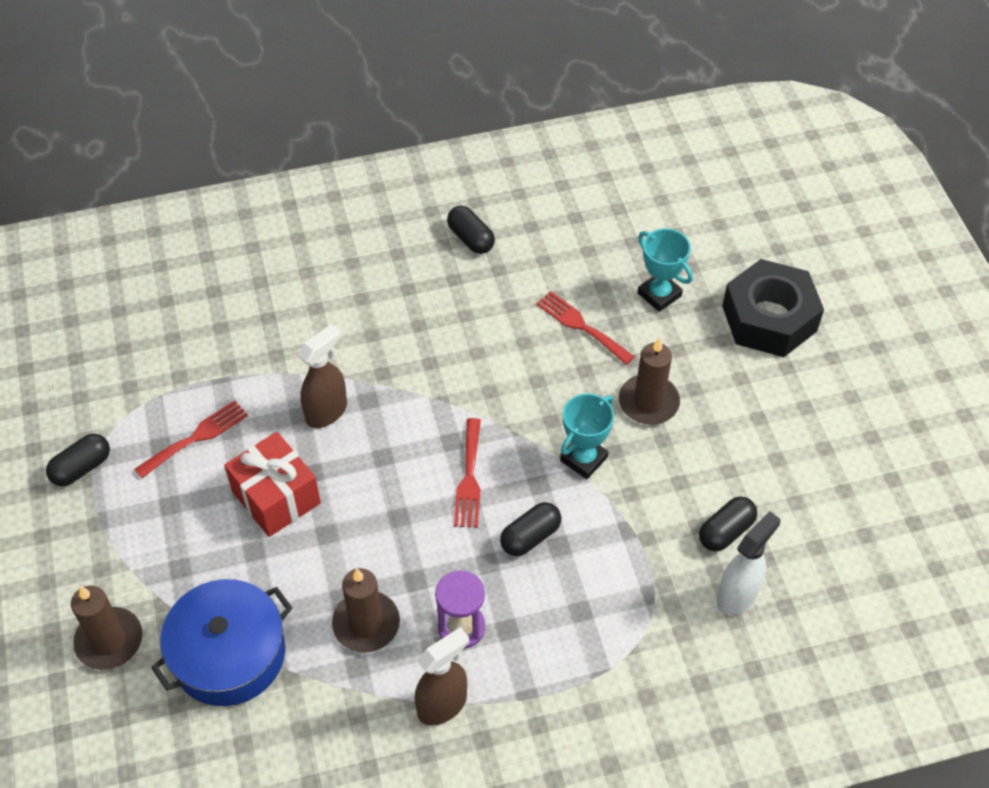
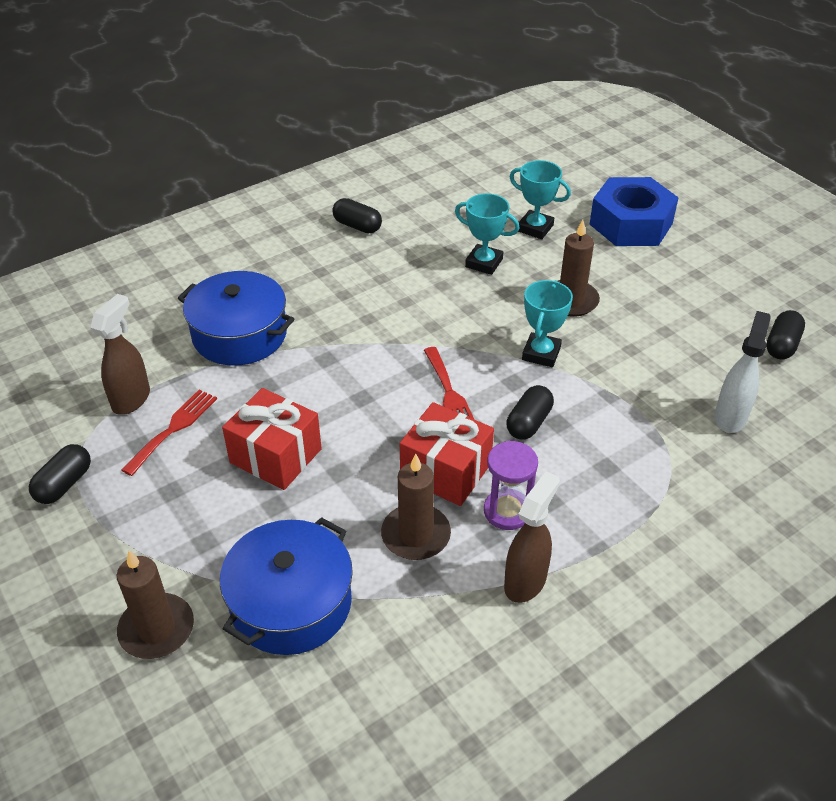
camera: 20 degrees left, 10 degrees down
(297, 345) = (240, 334): none -> blue pot
(327, 412) = (292, 377): brown spray bottle -> brown spray bottle (131, 399)
(425, 565) = (446, 471): none -> red gift
(581, 326) = (484, 263): red fork -> turquoise trophy
(726, 531) = (691, 374): black capsule -> black capsule (782, 345)
(769, 318) = (631, 224): black nut -> blue nut

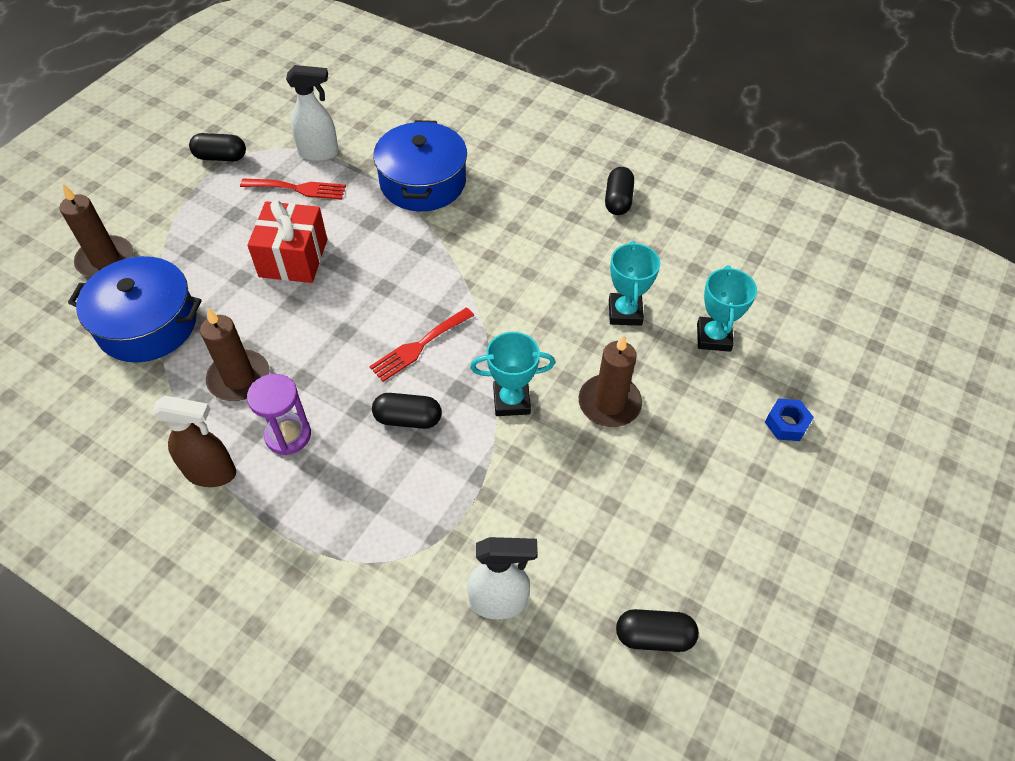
camera: 65 degrees right, 10 degrees up
(131, 399) = (319, 153): brown spray bottle -> white spray bottle
(446, 471) = (320, 375): red gift -> none
(631, 224) = (786, 424): blue nut -> blue nut, size x0.41

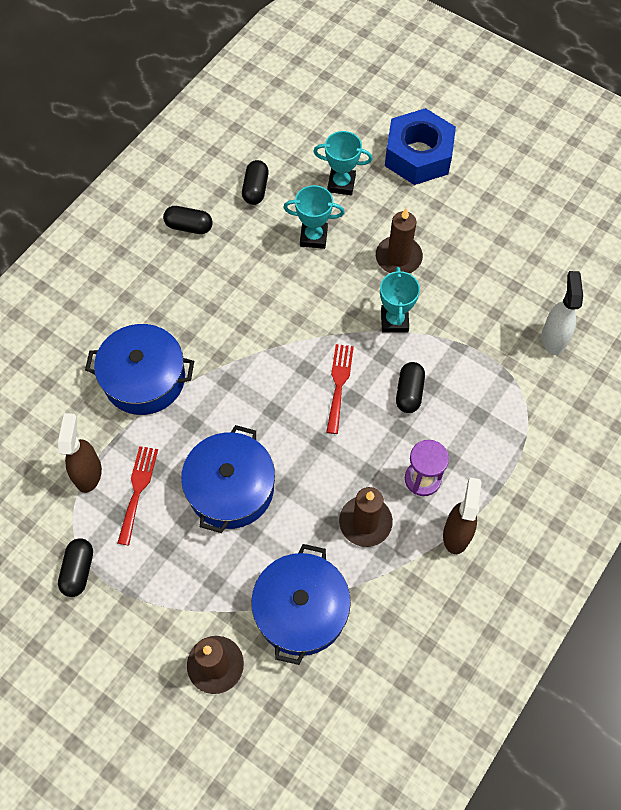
camera: 85 degrees left, 10 degrees up
(293, 258) = (231, 488): red gift -> blue pot
(319, 153) = (88, 473): white spray bottle -> brown spray bottle
(419, 346) = (339, 384): red fork -> red fork turned 135 degrees counterclockwise
(654, 636) = (572, 254): black capsule -> black capsule (255, 189)
(786, 424) = (418, 155): blue nut -> blue nut, size x2.42

